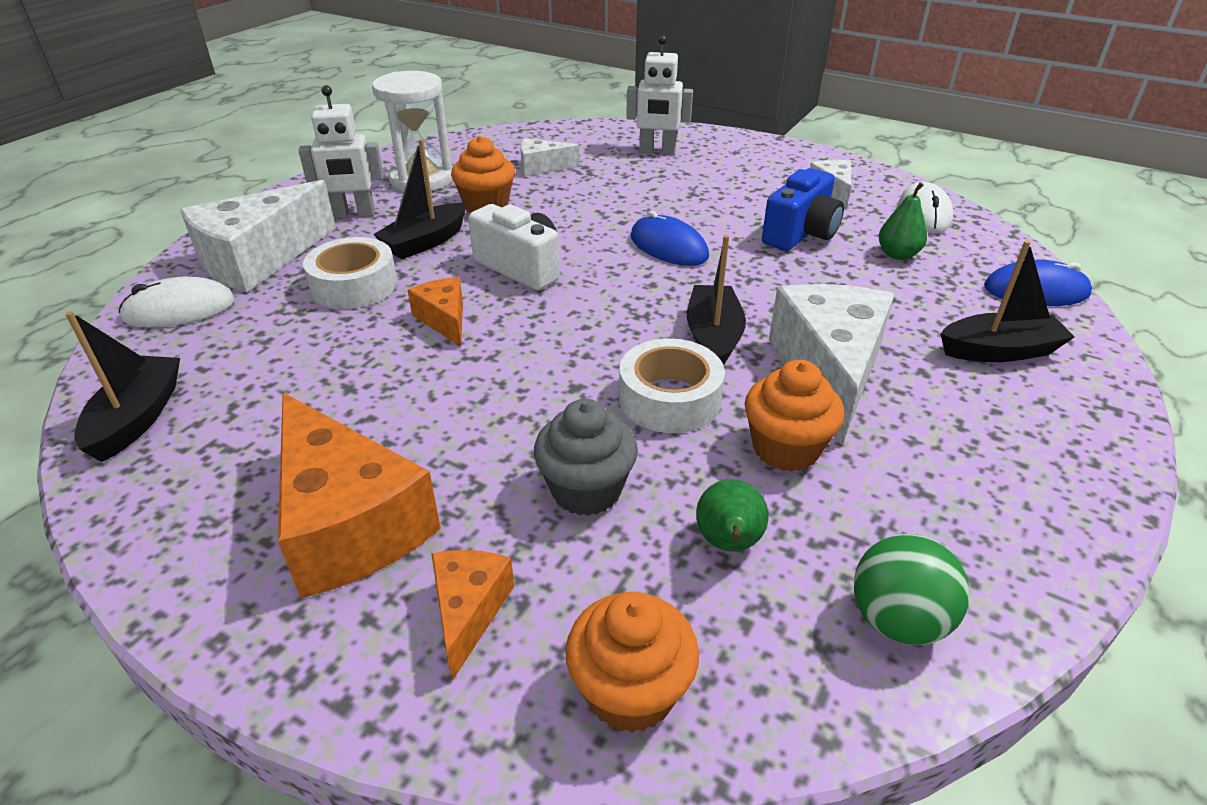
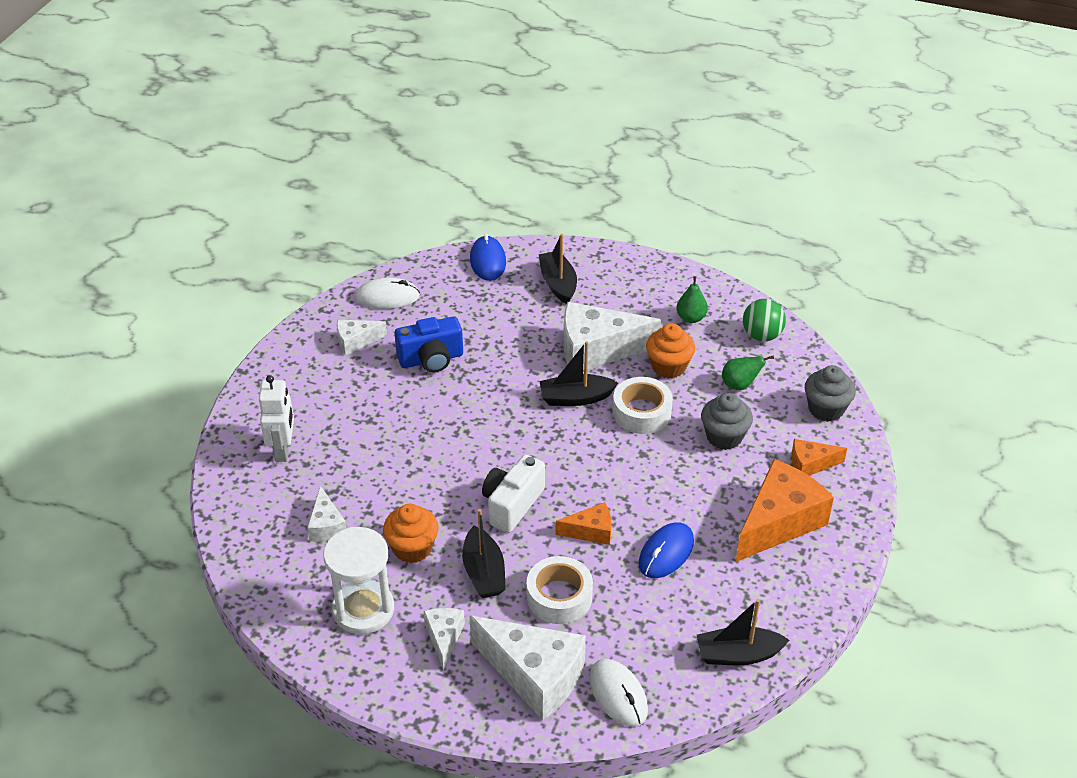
camera: 100 degrees left, 5 degrees up
(353, 215) = (444, 638): white robot -> white cheese
(425, 242) = (484, 572): black boat -> black boat turned 45 degrees clockwise
(444, 320) = (591, 531): orange cheese -> orange cheese turned 150 degrees counterclockwise
(630, 691) = (826, 409): orange cupcake -> grey cupcake
(668, 247) = (464, 427): blue mouse -> blue mouse (666, 552)
(800, 234) = (431, 359): blue camera -> blue camera turned 135 degrees clockwise
(897, 255) = (453, 314): green pear -> green pear (691, 318)

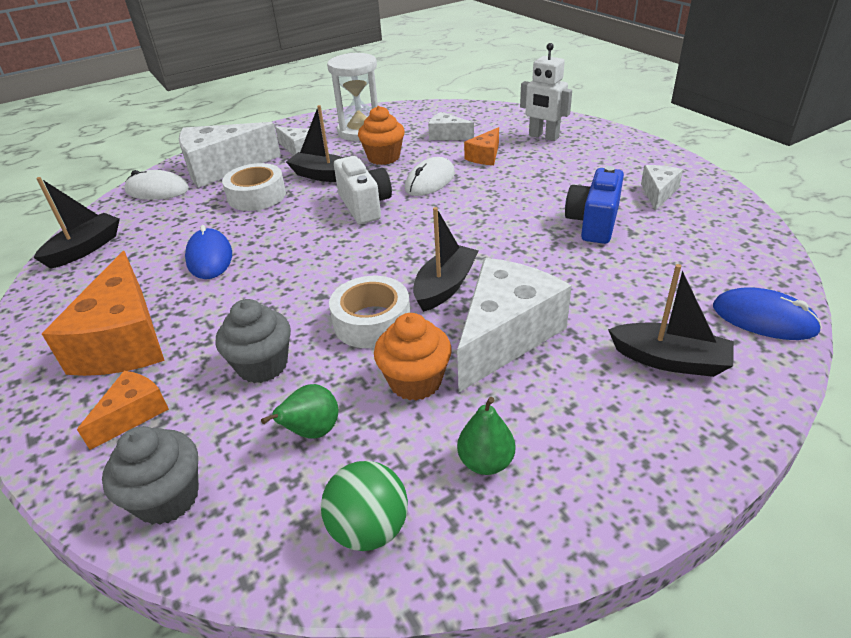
camera: 130 degrees right, 5 degrees down
(387, 297) = (725, 227): white mouse -> white mouse (430, 181)
(591, 531) = (286, 230): orange cheese -> orange cheese (485, 156)

